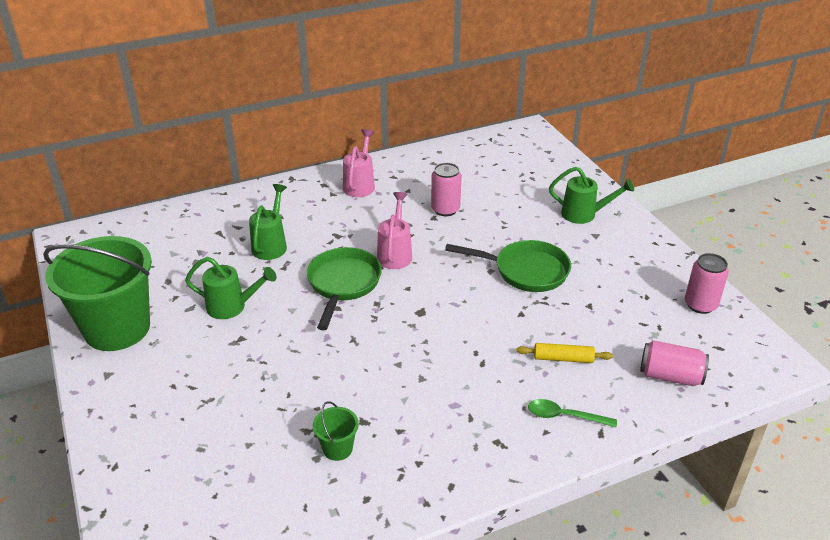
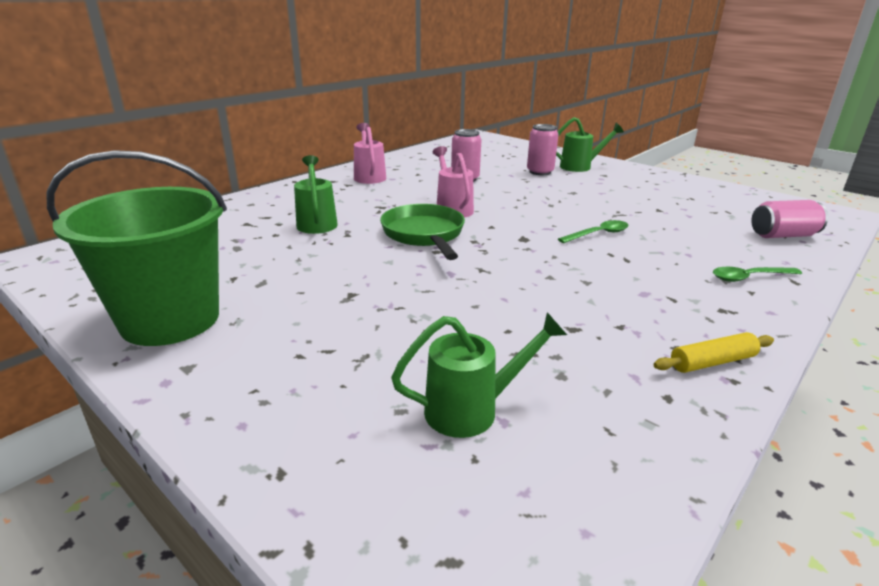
camera: 25 degrees left, 10 degrees down
(232, 307) = (315, 272): green watering can -> green watering can (471, 410)
(337, 448) = (575, 360): green bucket -> none
(492, 324) = (598, 234): none -> green spoon
(526, 271) = (580, 200): green pan -> none
(563, 358) = (688, 242): yellow rolling pin -> yellow rolling pin (712, 362)
(700, 305) = (735, 195): pink can -> pink can (540, 172)

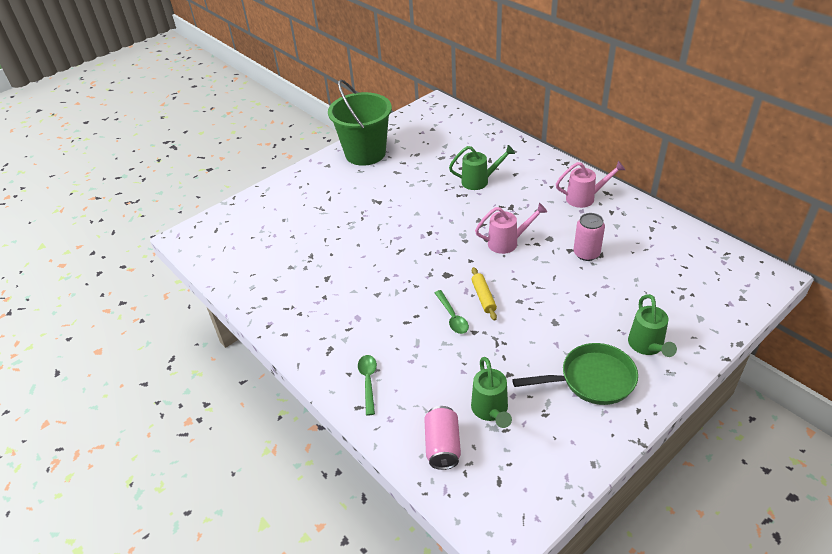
camera: 100 degrees right, 15 degrees up
(424, 235) = (456, 227): green pan -> green pan (592, 379)
(471, 410) = (277, 238): green watering can -> green watering can (491, 410)
(540, 172) = (620, 309): pink can -> none
(712, 362) = (283, 323): yellow rolling pin -> yellow rolling pin (483, 297)

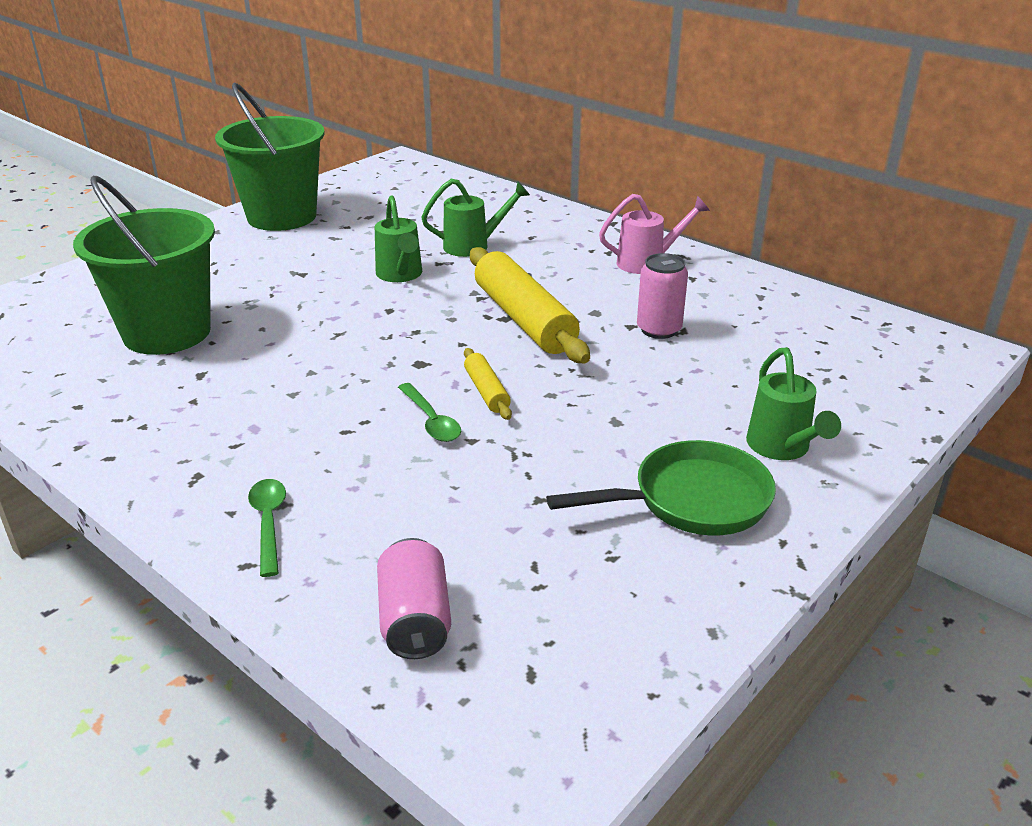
camera: 10 degrees left, 10 degrees down
(306, 246) = (167, 333): none -> green bucket
(491, 410) = (508, 557): green watering can -> green watering can (400, 275)
(507, 242) = (524, 319): pink watering can -> yellow rolling pin

